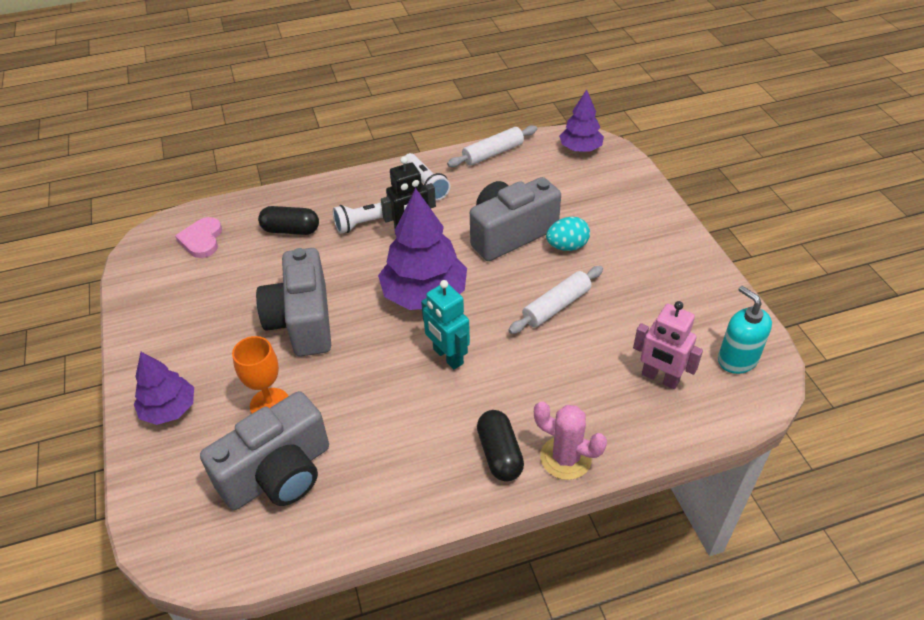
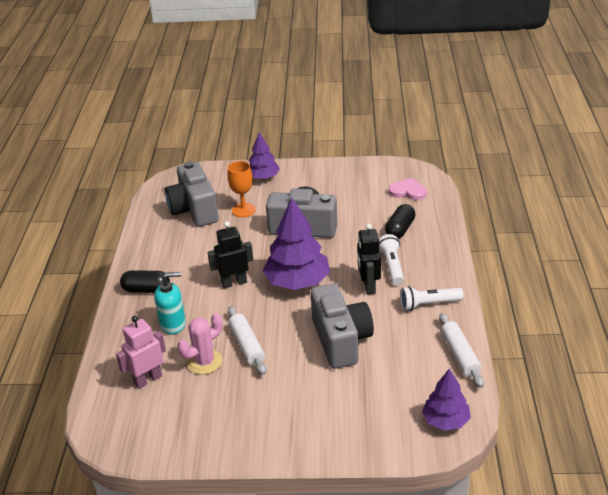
camera: 110 degrees right, 10 degrees down
(447, 356) = (234, 283): turquoise robot -> black robot
(565, 458) = (123, 316): pink cactus -> pink cactus (204, 362)
(567, 246) = (308, 370): turquoise egg -> none
(737, 359) = (133, 430): turquoise soap dispenser -> turquoise soap dispenser (173, 324)

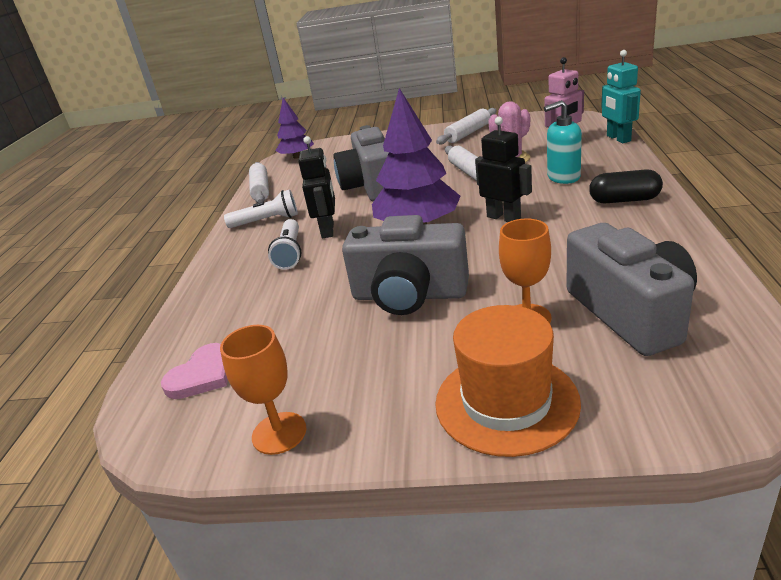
camera: 175 degrees left, 5 degrees down
(96, 378) = (618, 138): none -> turquoise robot
(234, 283) = (504, 218): black robot -> black robot turned 120 degrees counterclockwise
(234, 430) = (468, 133): none -> white rolling pin
(263, 177) = (506, 402): purple tree -> orange hat
(357, 170) = (279, 433): none -> orange goblet
(400, 229) = (254, 302): black capsule -> none
(408, 191) = (202, 375): pink heart -> pink heart turned 75 degrees counterclockwise

